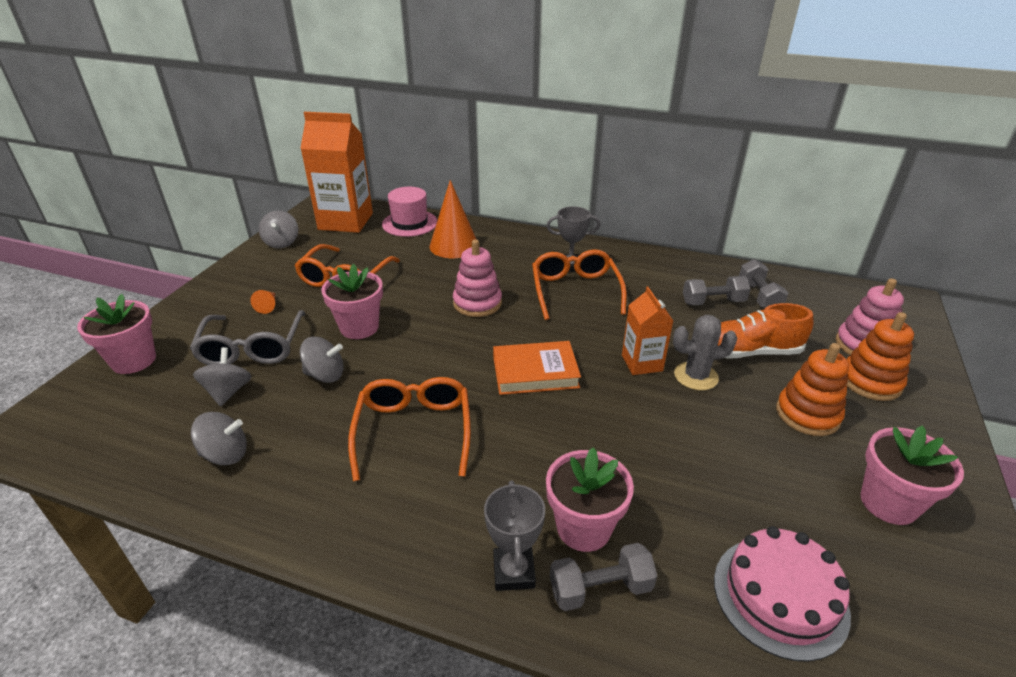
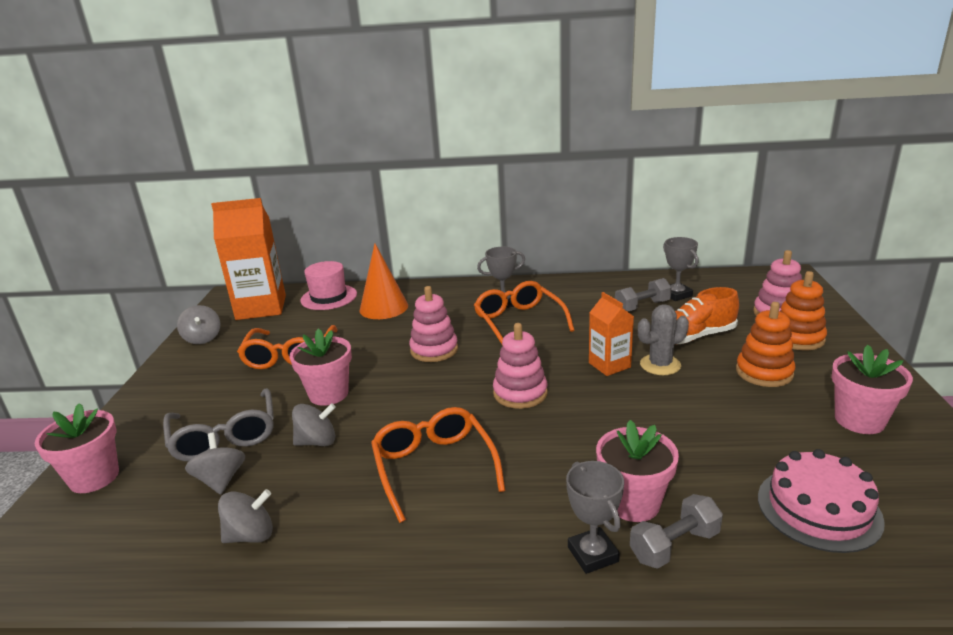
camera: 15 degrees left, 10 degrees down
(268, 306) = (220, 396): orange cone -> none
(535, 372) = (520, 393): orange book -> pink stacking toy
(758, 296) = (676, 295): grey dumbbell -> grey trophy

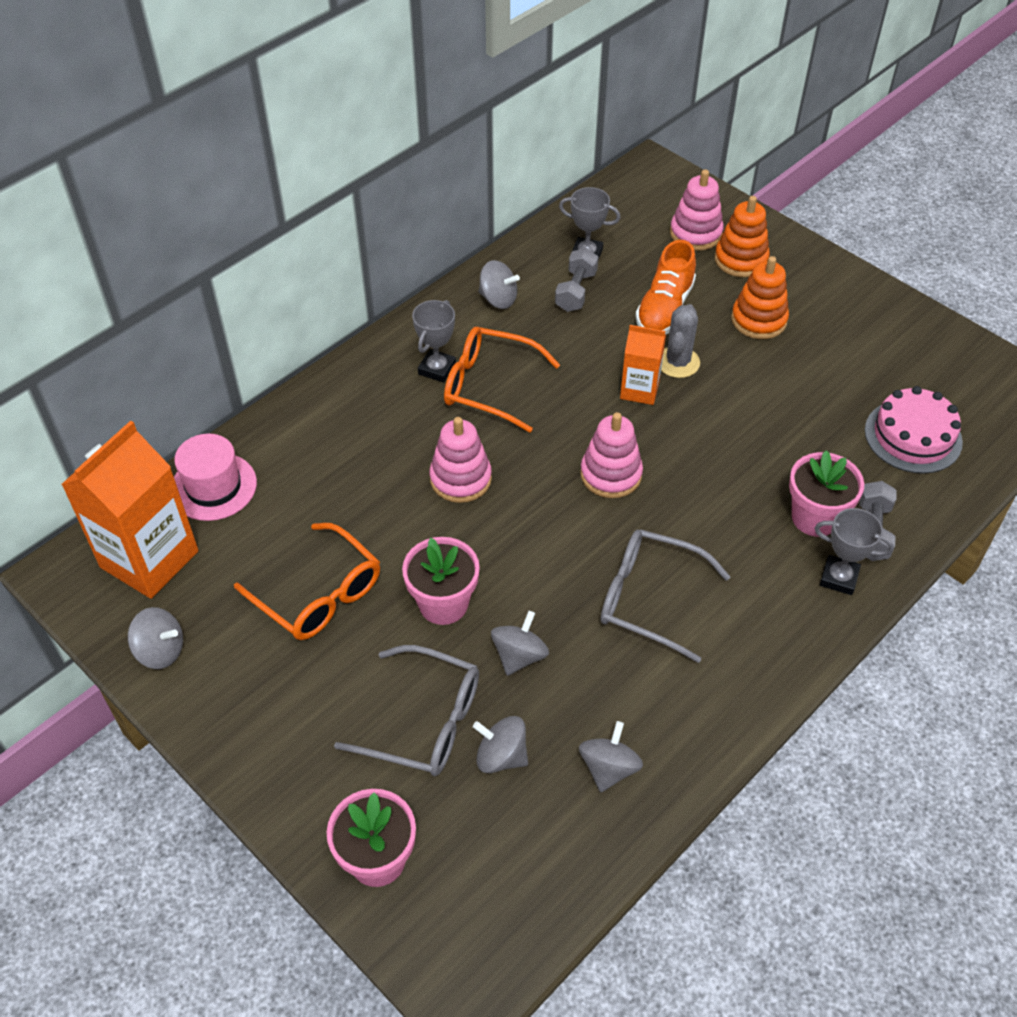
camera: 50 degrees left, 25 degrees up
(384, 307) = (312, 458): orange cone -> none
(434, 467) = (649, 598): orange glasses -> grey glasses
(587, 292) = (498, 299): none -> grey spinning top
(859, 420) = (862, 332): pink flower pot -> none

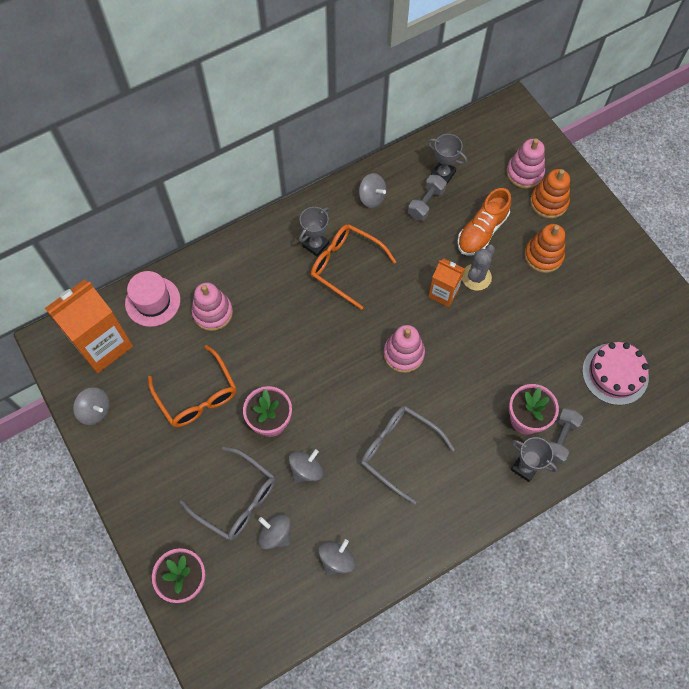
camera: 15 degrees right, 15 degrees up
(460, 479) = (307, 333): pink stacking toy -> pink stacking toy (212, 313)

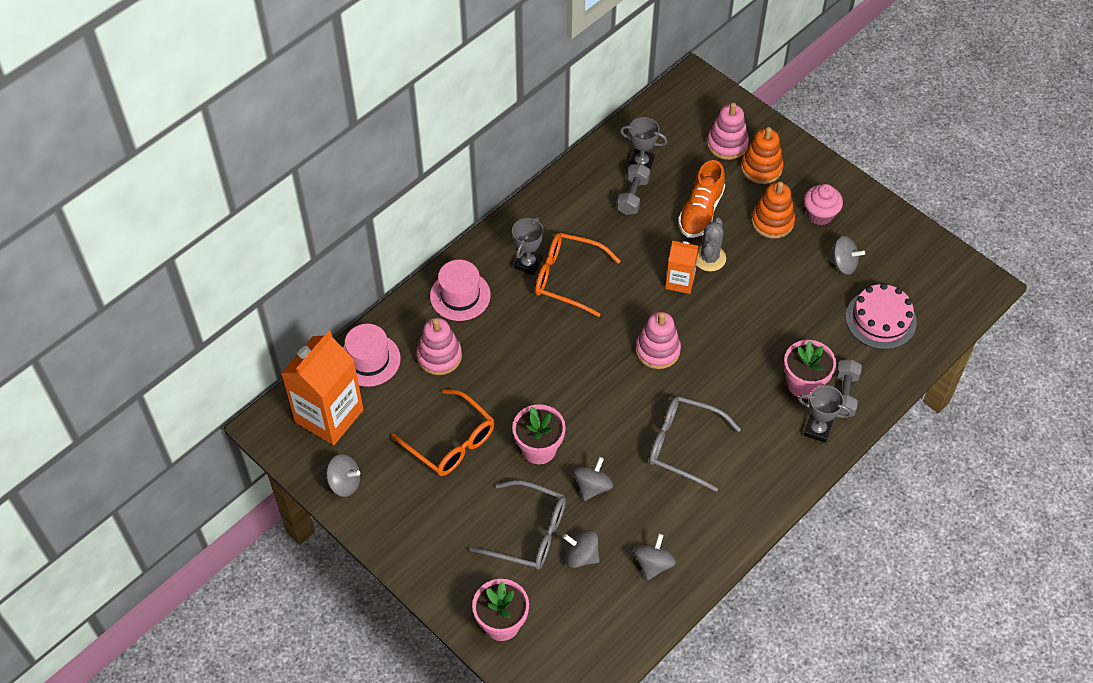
camera: 15 degrees left, 10 degrees down
(248, 260) = (460, 295): none -> pink hat
(372, 198) = (573, 203): grey spinning top -> grey spinning top (843, 264)
(588, 259) = (820, 214): none -> pink cupcake

